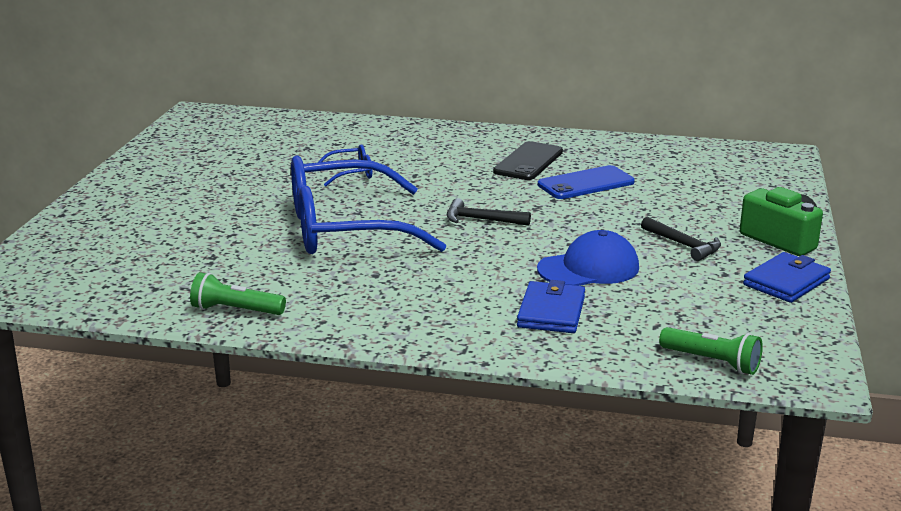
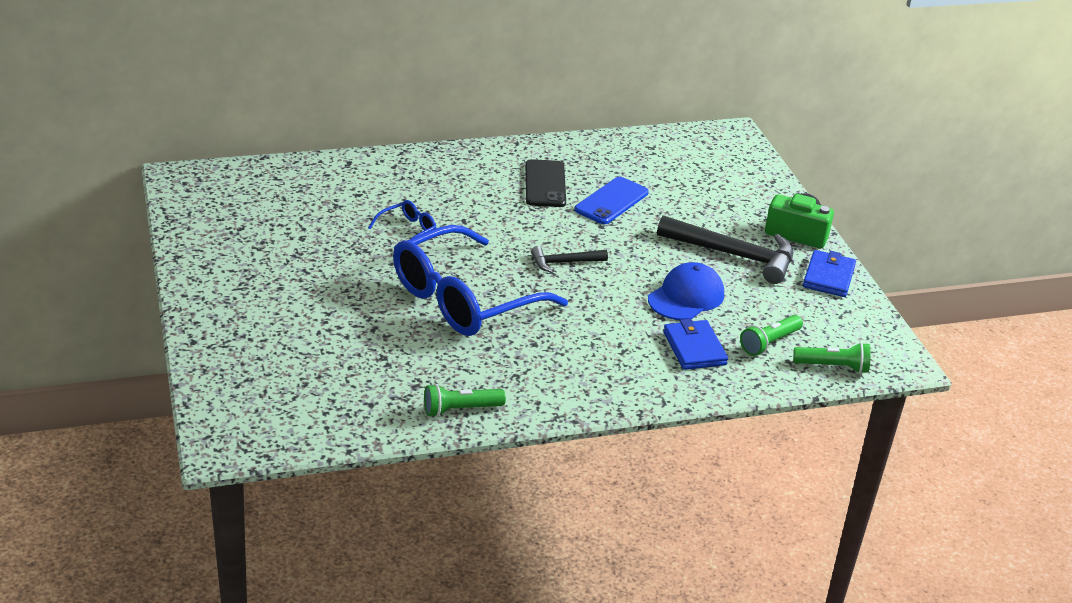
camera: 30 degrees left, 10 degrees up
(650, 325) = (769, 343): none -> green flashlight
(683, 245) = (734, 255): black hammer -> black hammer, size x1.89

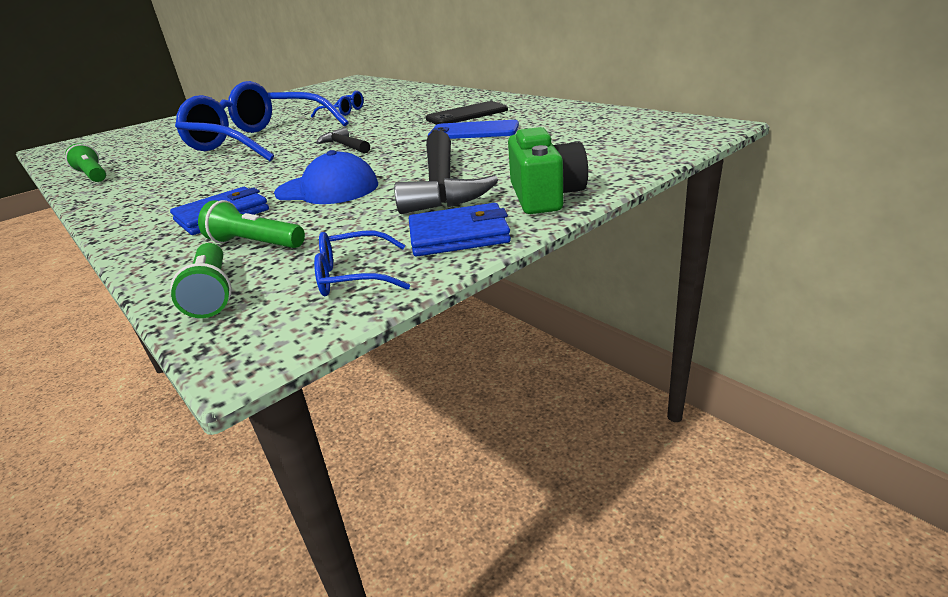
camera: 70 degrees right, 5 degrees down
(852, 320) = (353, 276): none -> blue glasses

